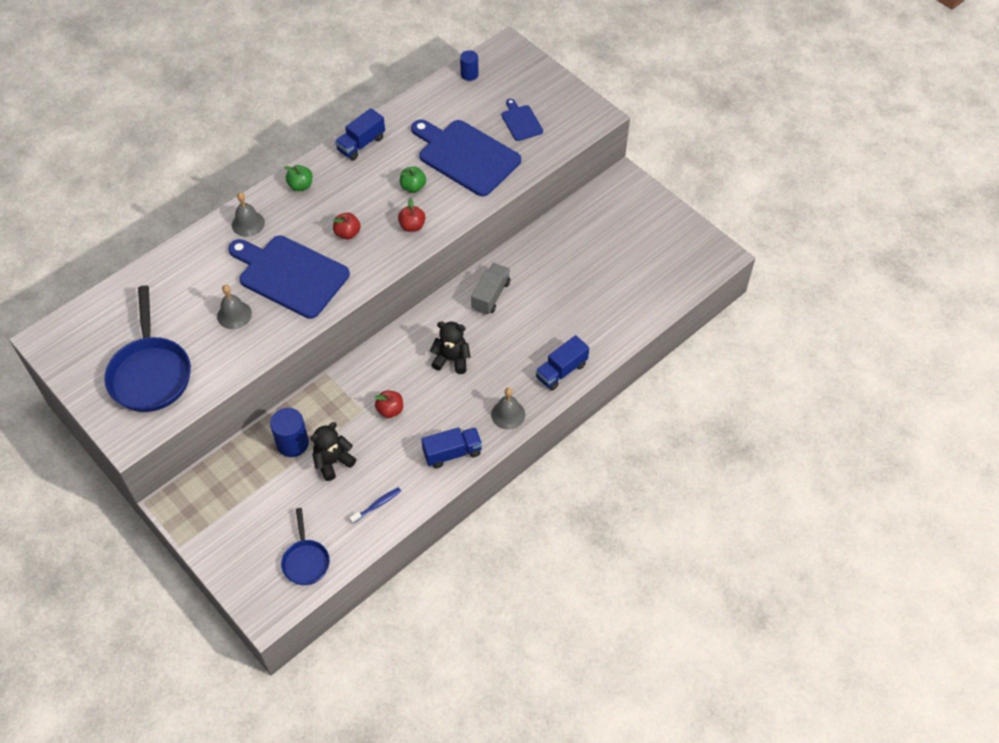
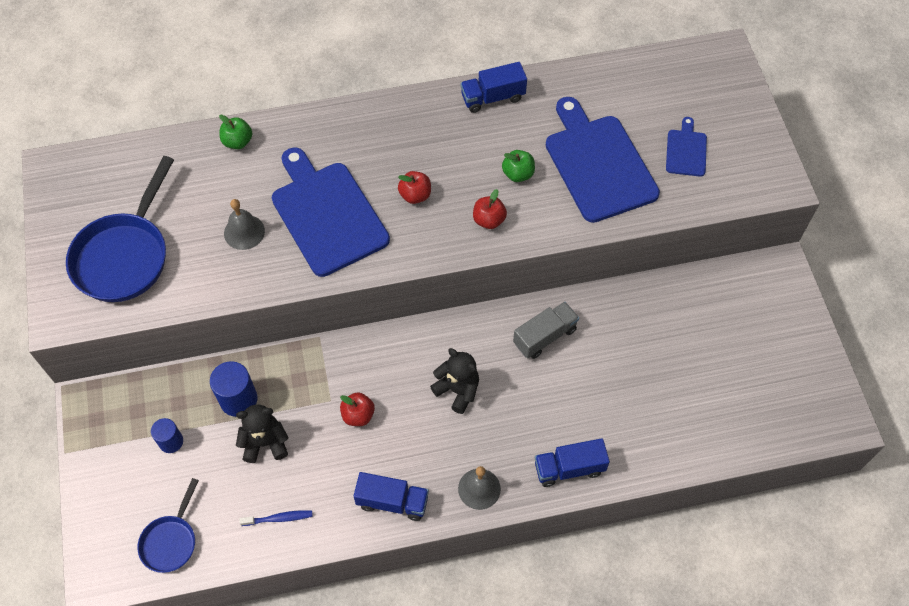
camera: 30 degrees right, 5 degrees up
(248, 223) = (321, 134): grey bell -> none
(301, 186) = (400, 116): green apple -> green apple (238, 142)
(469, 74) = (661, 67): blue cylinder -> blue cylinder (171, 441)

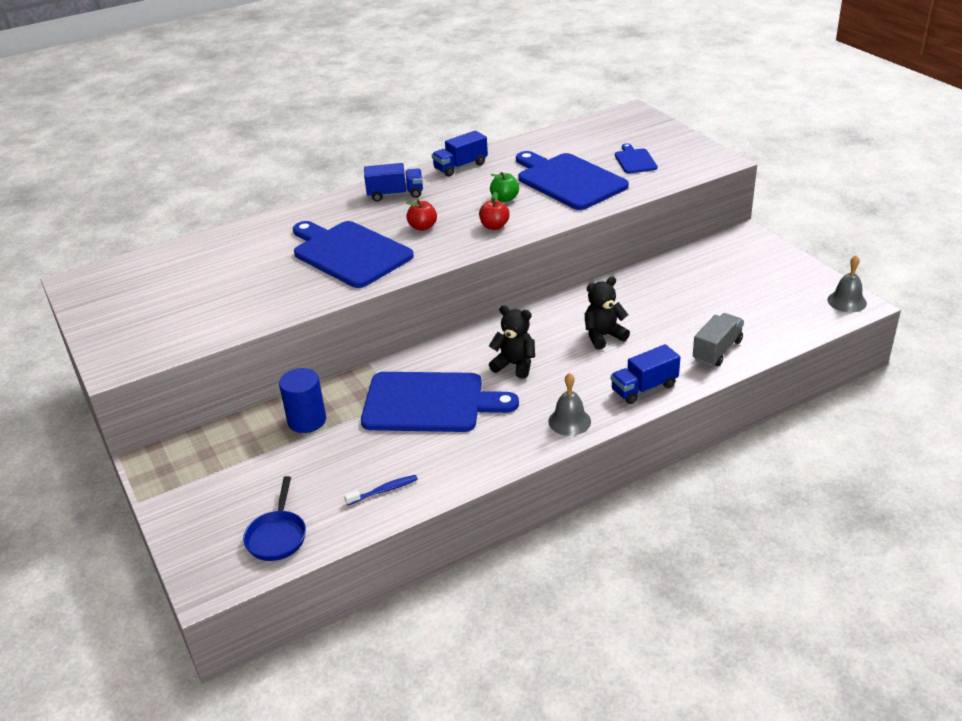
camera: 15 degrees left, 25 degrees down
(125, 256) = (166, 316): blue pan -> none
(171, 441) = (249, 465): blue cylinder -> none
(238, 142) = (248, 232): green apple -> none
(244, 232) = (276, 278): grey bell -> grey bell (847, 301)
(265, 443) = (346, 443): black teddy bear -> black teddy bear (603, 336)
(358, 415) = (429, 403): red apple -> blue cutting board
(392, 501) = (491, 450): blue truck -> blue truck (395, 194)
(545, 336) = (574, 315): grey truck -> grey truck (717, 350)

